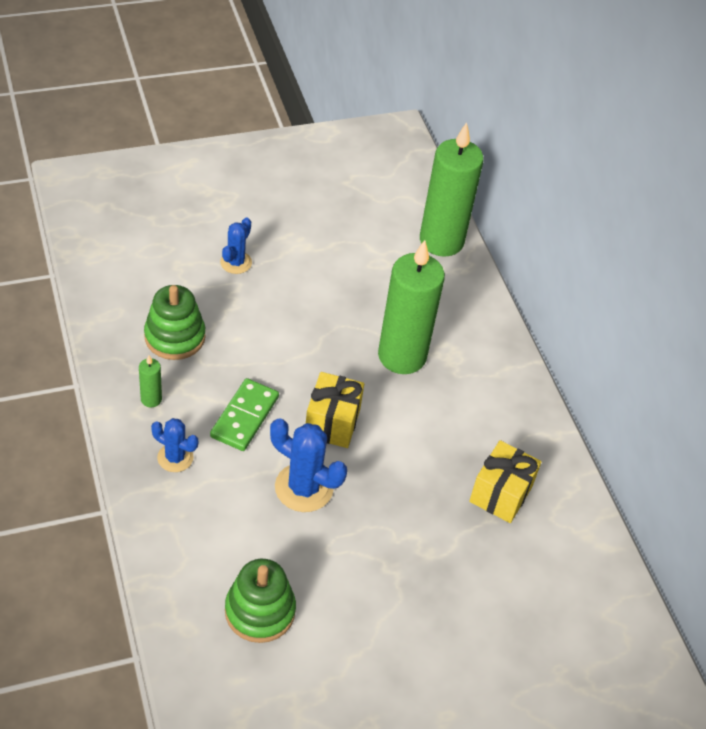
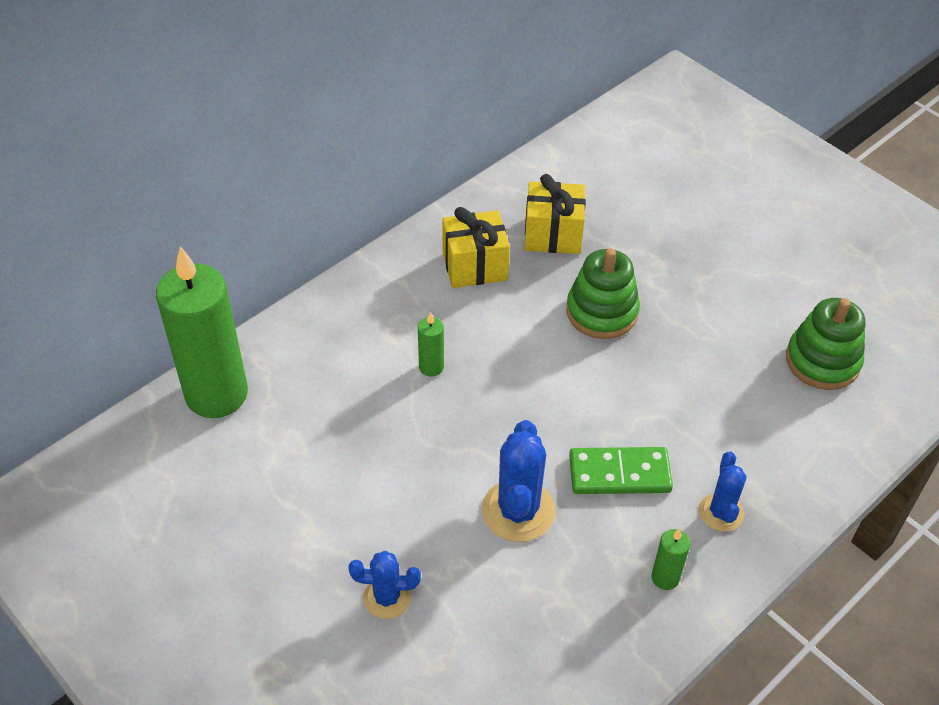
camera: 110 degrees left, 0 degrees up
(175, 337) = (557, 603): green stacking toy -> green stacking toy (602, 312)
(304, 488) = (666, 383): blue cactus -> blue cactus (518, 510)
(332, 423) = (568, 392): yellow gift -> yellow gift (475, 266)
(402, 356) = (431, 367): green candle -> green candle, size x0.41

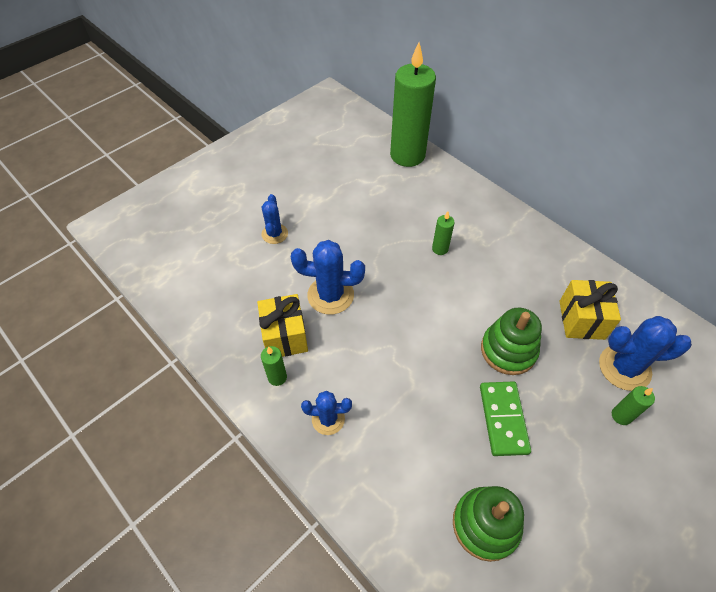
camera: 90 degrees right, 5 degrees up
(475, 266) = (535, 271): yellow gift -> yellow gift (285, 336)
(618, 210) = (624, 368): none -> blue cactus
(619, 473) = (360, 354): green domino -> green domino (503, 419)
(679, 226) = (621, 416): none -> green candle

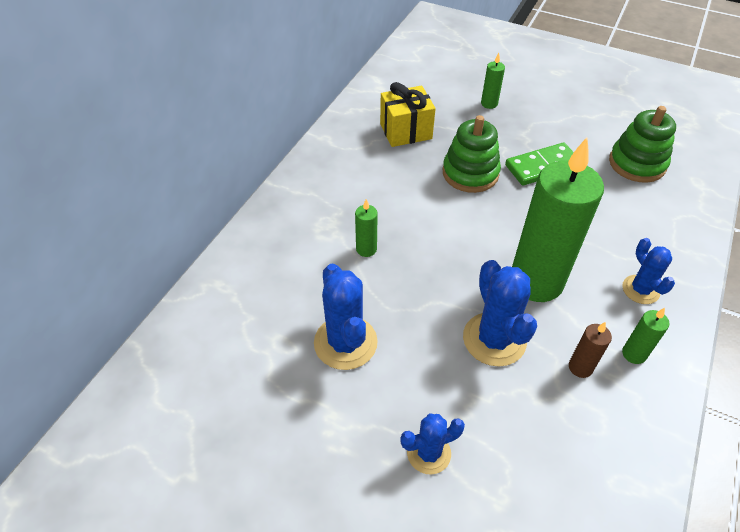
camera: 110 degrees left, 5 degrees down
(285, 336) = (580, 367): yellow gift -> brown candle
(407, 155) = (197, 325): green candle -> green candle (536, 281)
(624, 368) = (442, 104): blue cactus -> blue cactus (345, 342)

